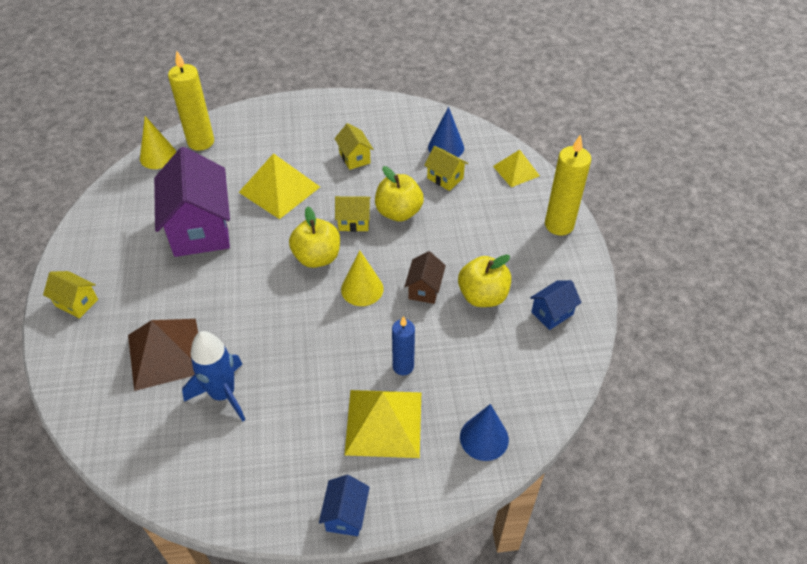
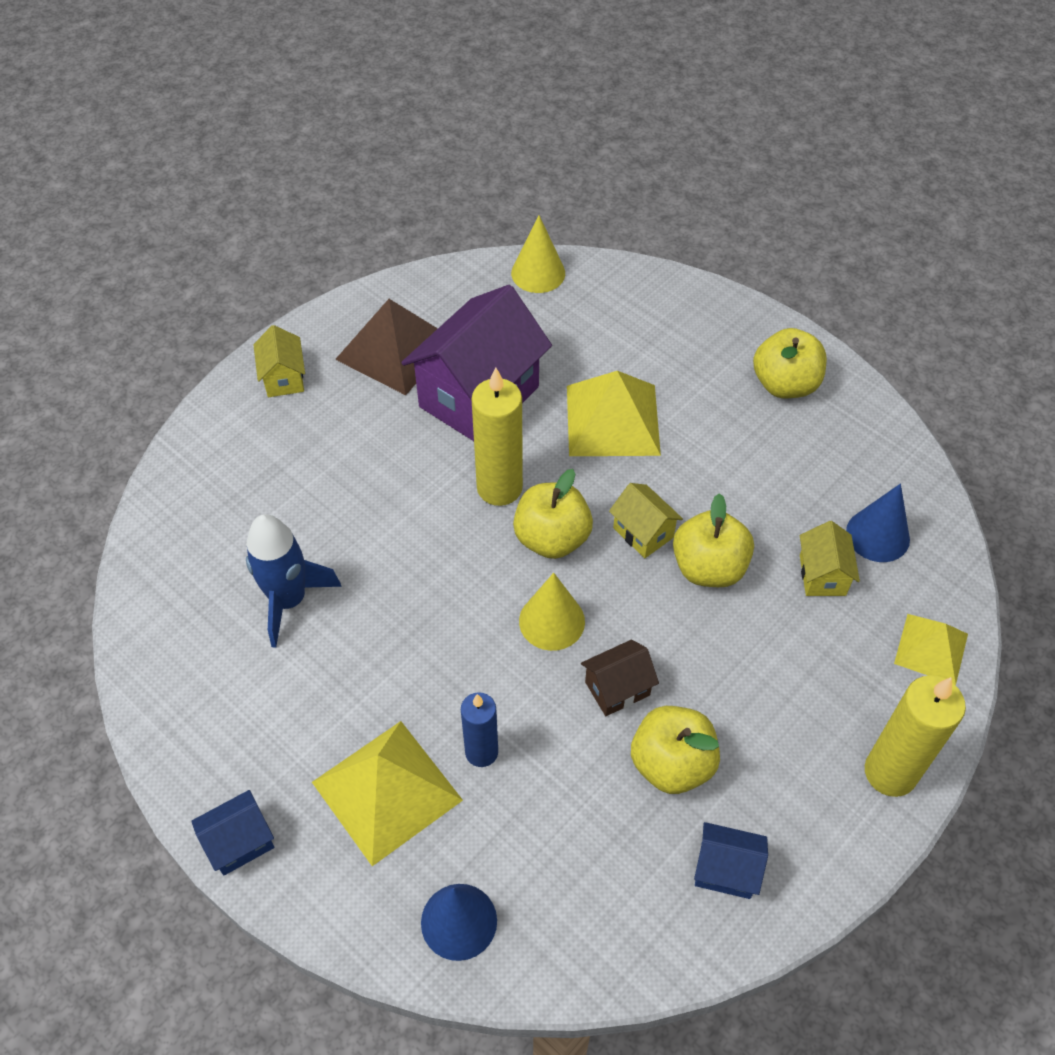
camera: 50 degrees right, 5 degrees up
(166, 353) = (293, 506): brown pyramid -> brown pyramid (395, 349)
(201, 142) = (600, 290): yellow candle -> yellow candle (499, 488)
(336, 120) = (785, 384): none -> yellow apple
(354, 158) = (745, 452): yellow house -> none

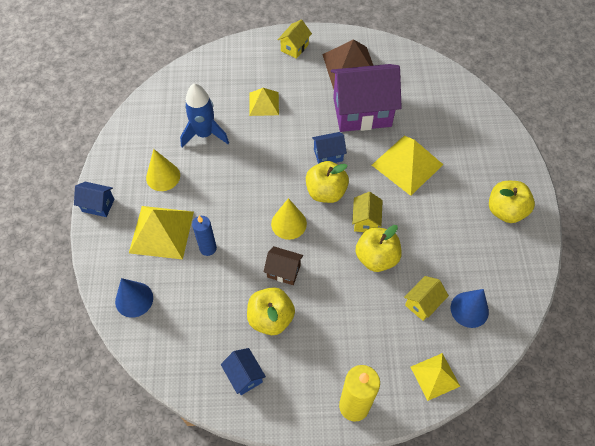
camera: 45 degrees right, 5 degrees up
(328, 489) = (264, 103): none -> yellow pyramid
(499, 488) = (328, 155): yellow candle -> blue house
(538, 273) = (447, 78): yellow cone -> yellow cone (163, 176)

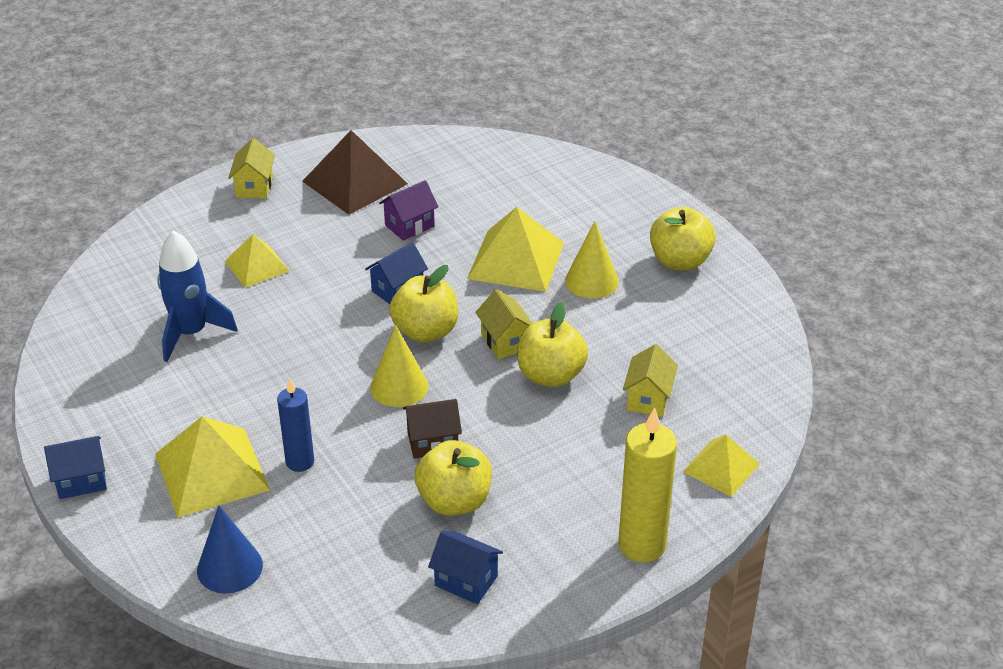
camera: 30 degrees left, 20 degrees down
(163, 176) = (162, 406): yellow cone -> yellow cone (591, 281)
(362, 112) = (409, 225): purple house -> purple house, size x0.46
(469, 309) = (712, 380): blue cone -> none

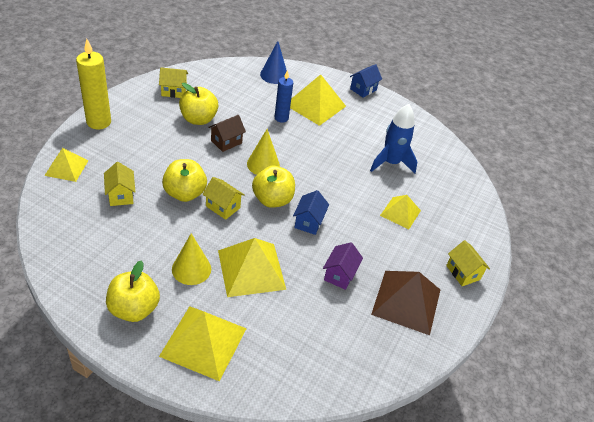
camera: 145 degrees right, 5 degrees up
(466, 581) = (174, 91): blue house -> yellow house
(614, 212) = (204, 342): none -> yellow pyramid

